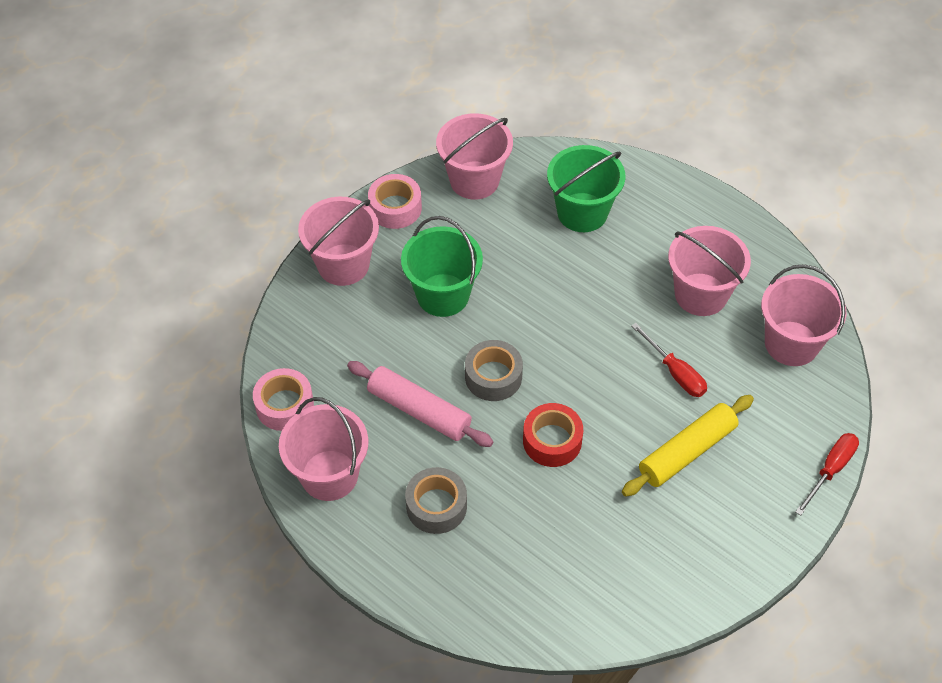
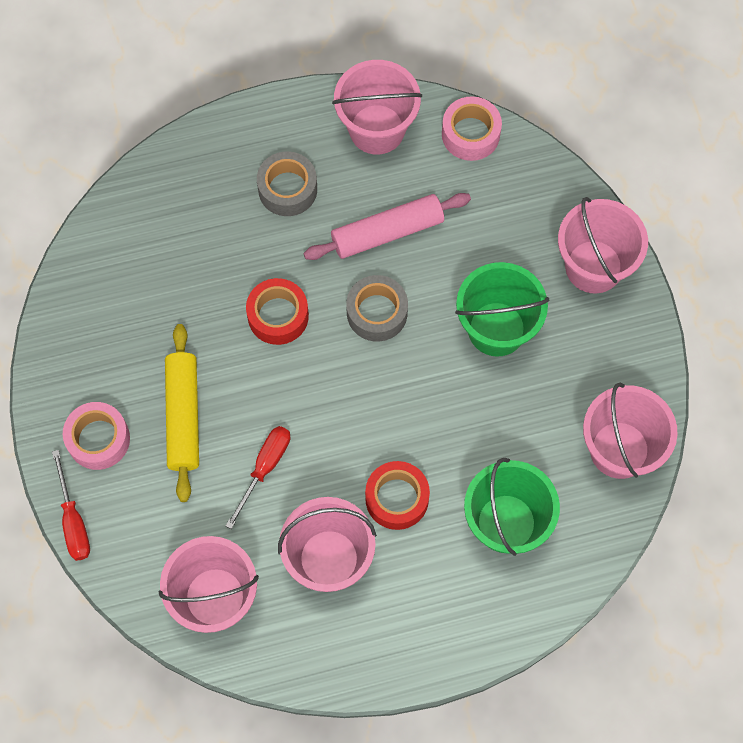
camera: 125 degrees right, 15 degrees up
(395, 208) = (633, 353): pink tape -> pink tape (98, 439)
(622, 281) = (397, 498): none -> red tape
(675, 373) = (265, 468): red screwdriver -> red screwdriver turned 120 degrees clockwise

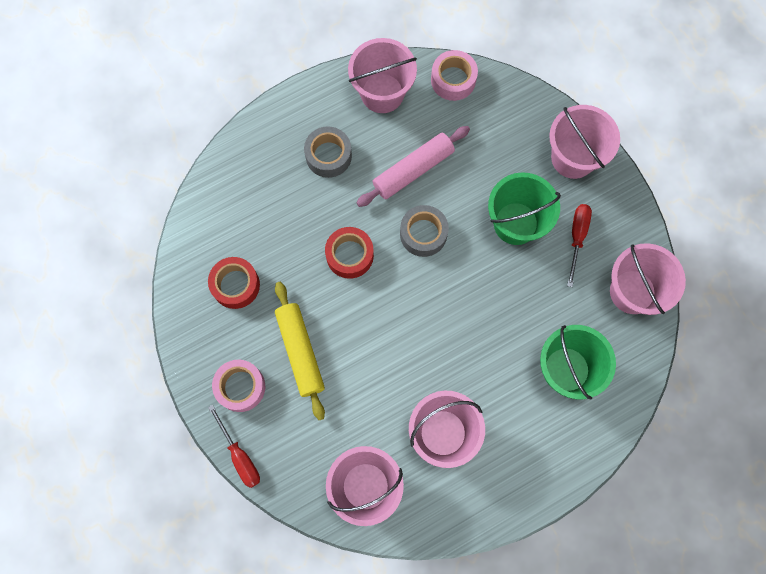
camera: 15 degrees left, 5 degrees up
(265, 468) = (374, 375): red screwdriver -> red screwdriver (577, 237)
(397, 498) = (480, 372): red tape -> red tape (235, 285)

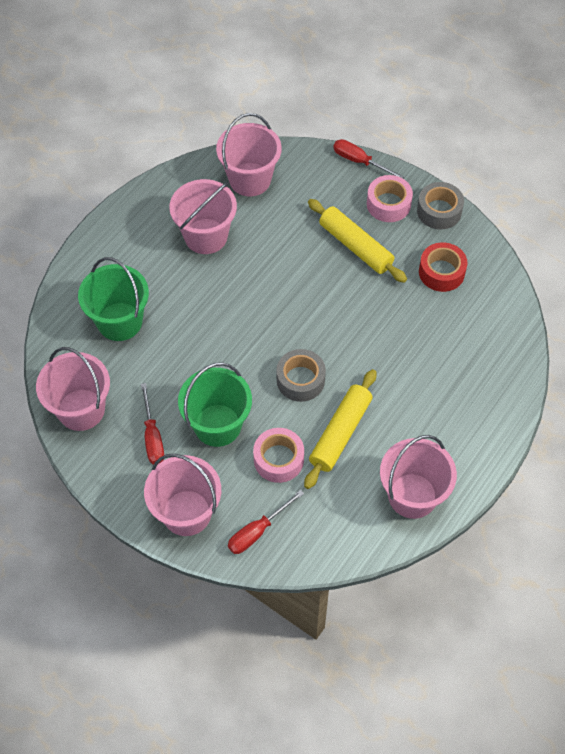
camera: 155 degrees right, 15 degrees down
(328, 156) = (428, 412): grey tape -> grey tape (439, 211)
(349, 255) = (357, 335): red tape -> none
(413, 170) = (340, 433): pink rolling pin -> yellow rolling pin
(453, 80) = (347, 542): pink tape -> pink tape (278, 459)
(521, 118) = (257, 531): none -> red screwdriver

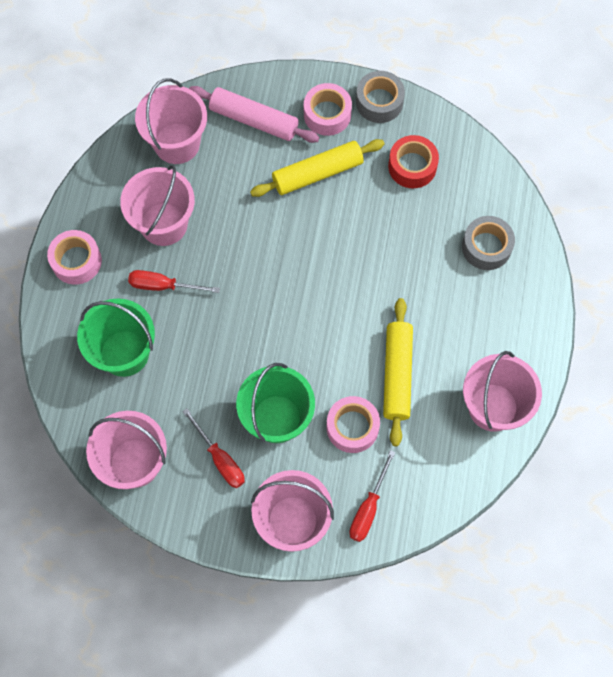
camera: 25 degrees left, 10 degrees up
(120, 236) = (76, 261): none -> pink tape
(300, 380) = (333, 337): grey tape -> grey tape (486, 247)
(323, 185) = (253, 120): none -> pink rolling pin
(356, 246) = (317, 173): yellow rolling pin -> yellow rolling pin turned 45 degrees counterclockwise
(359, 161) = (276, 79): red screwdriver -> red screwdriver (163, 286)

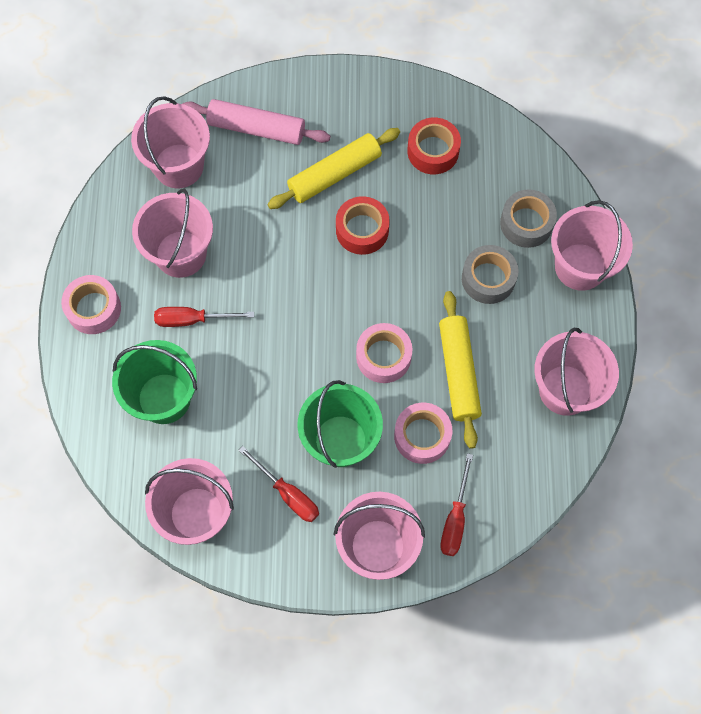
camera: 10 degrees left, 0 degrees up
(327, 114) = (333, 110): pink tape -> pink tape (383, 356)
(333, 229) = (362, 230): none -> red tape
(379, 102) = (385, 89): grey tape -> grey tape (488, 278)
(529, 295) = (580, 266): none -> pink bucket

